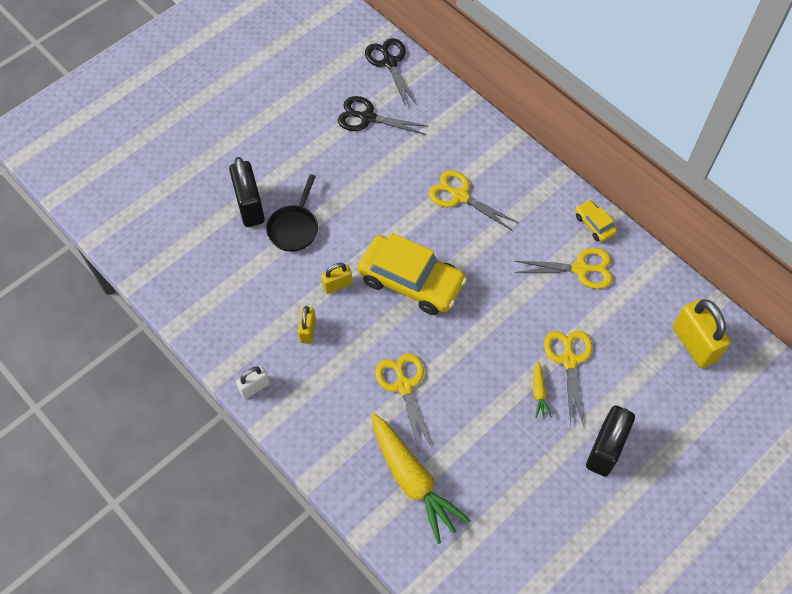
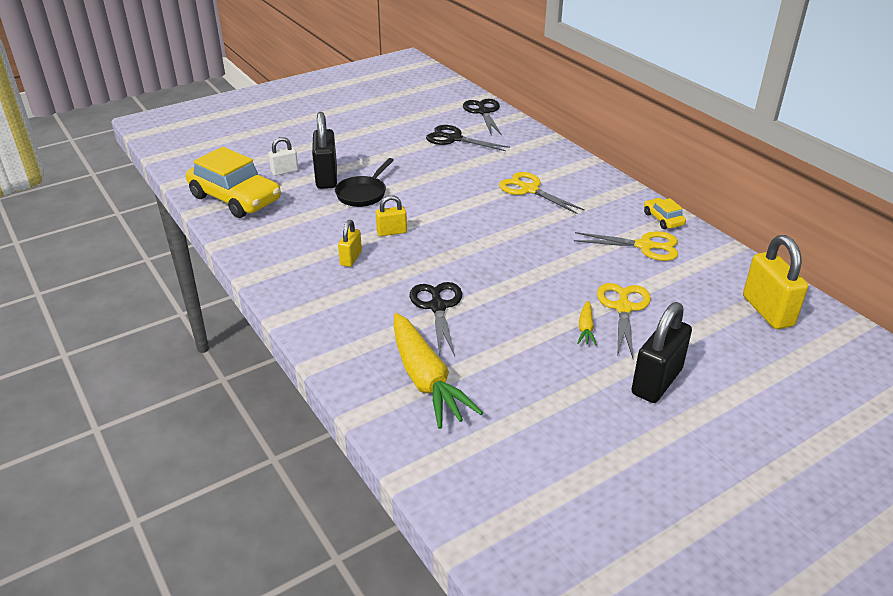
camera: 10 degrees right, 25 degrees down
(254, 387) = (281, 290): white padlock -> white padlock (284, 171)
(404, 386) = (437, 307): yellow scissors -> black scissors
(411, 281) = (466, 237): yellow car -> yellow car (235, 198)

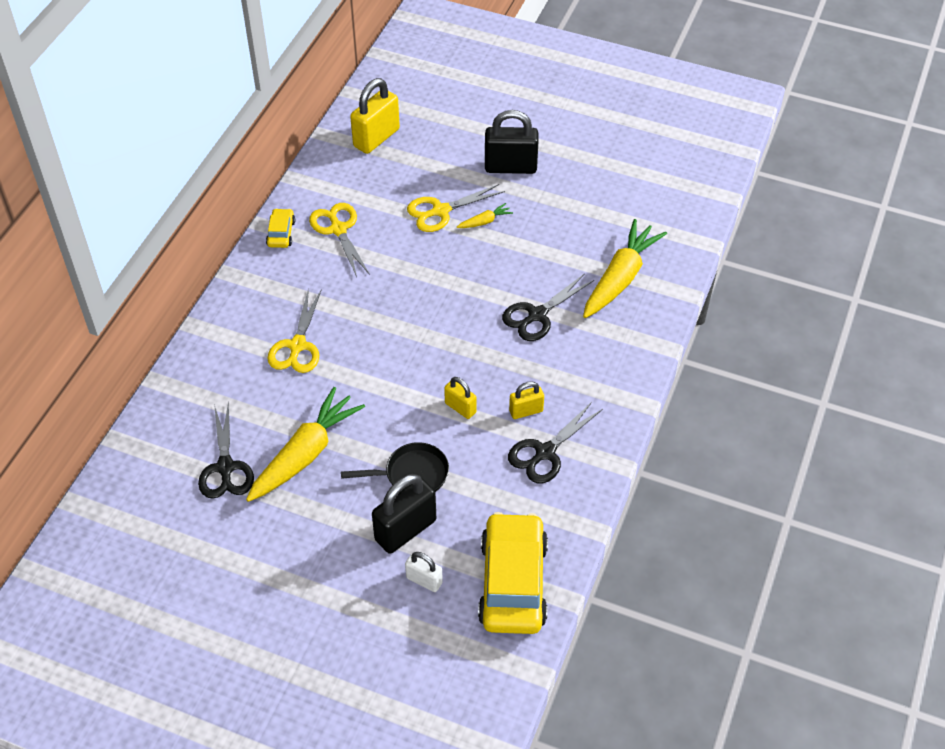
camera: 125 degrees left, 15 degrees up
(430, 165) = (305, 454): none -> yellow carrot
(483, 112) = (129, 478): black scissors -> black scissors (545, 452)
(663, 219) = (281, 233): yellow car -> yellow car turned 150 degrees clockwise

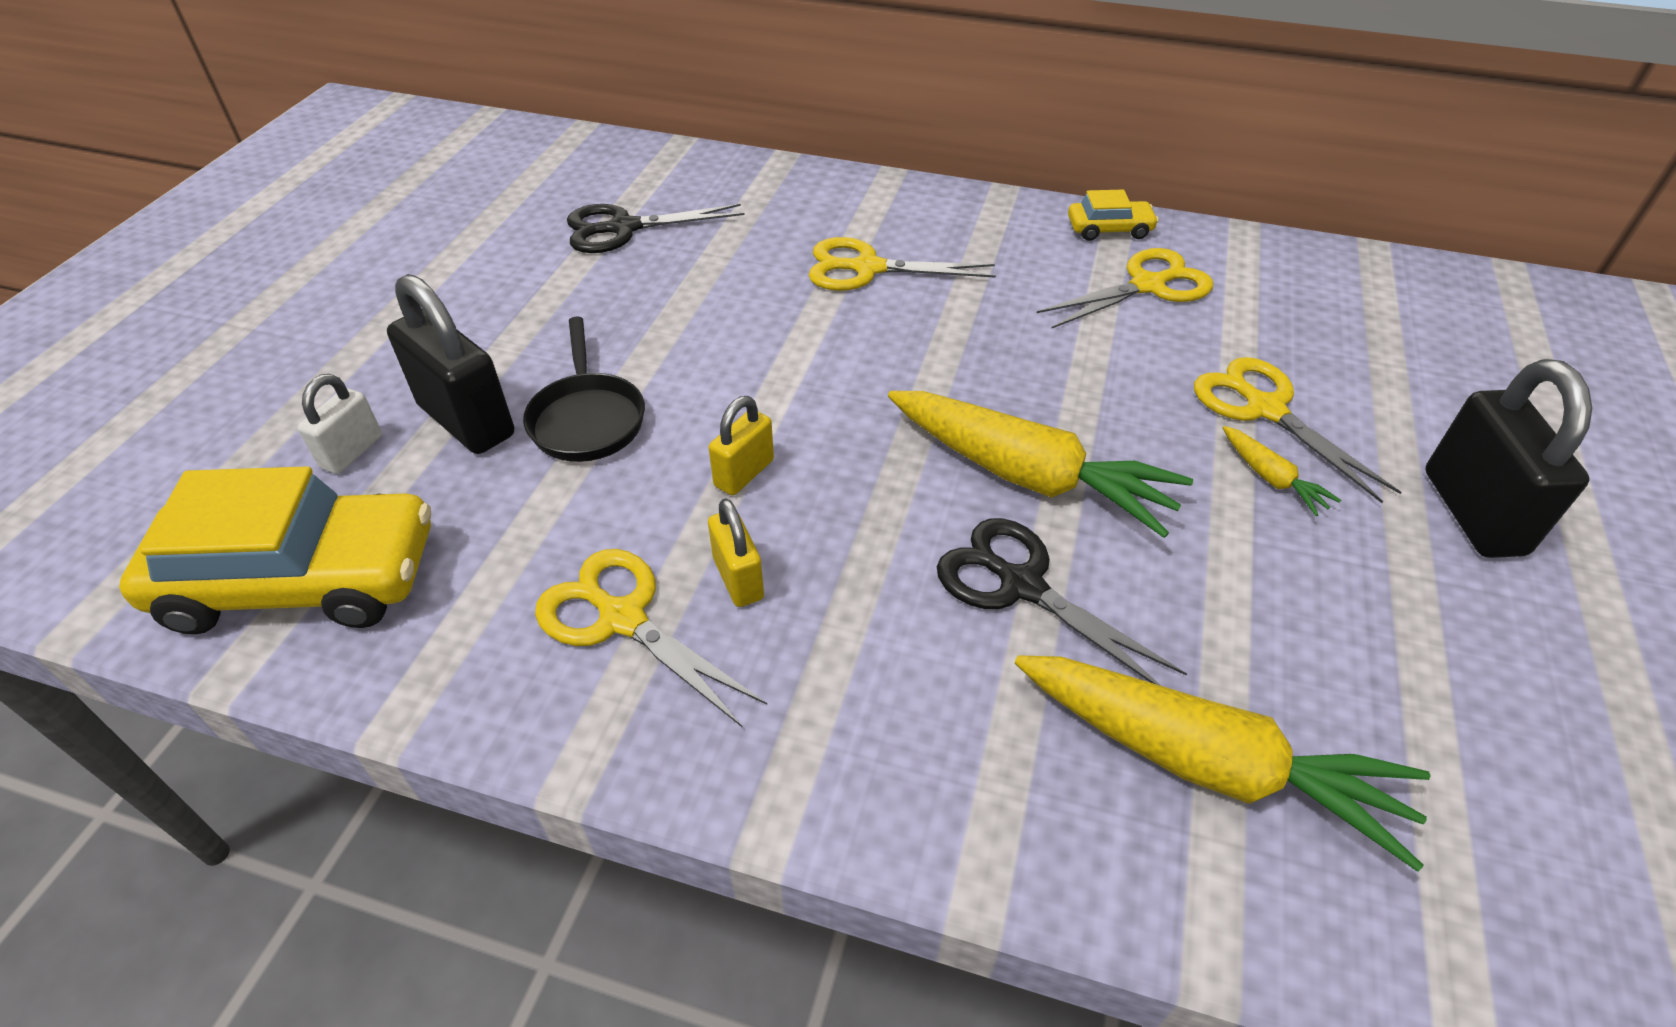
camera: 85 degrees right, 5 degrees down
(305, 454) = (644, 297): yellow carrot -> yellow carrot (1028, 476)
(376, 138) = (1412, 309): yellow padlock -> none
(545, 452) = (622, 618): black scissors -> yellow scissors

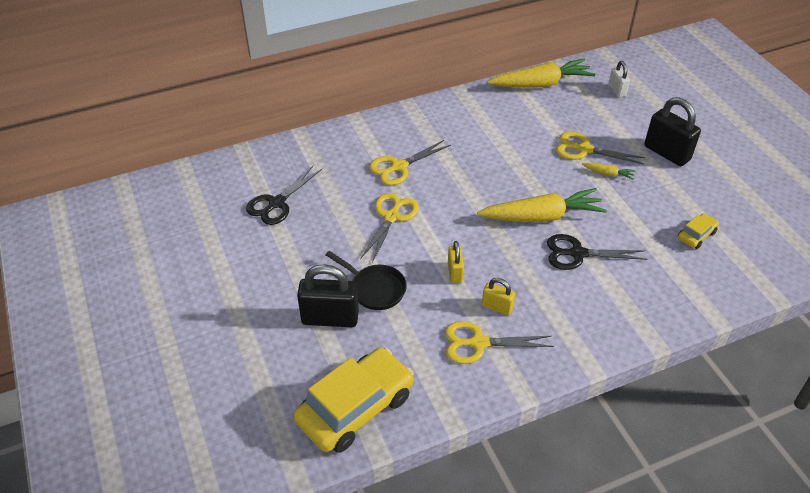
camera: 40 degrees left, 0 degrees up
(352, 452) = (303, 358): white padlock -> white padlock (617, 90)
(1109, 229) = (465, 101): yellow car -> yellow car (696, 235)
(1147, 286) = (503, 120): yellow scissors -> yellow scissors (391, 217)
(1206, 764) = (671, 272): yellow carrot -> yellow carrot (541, 84)

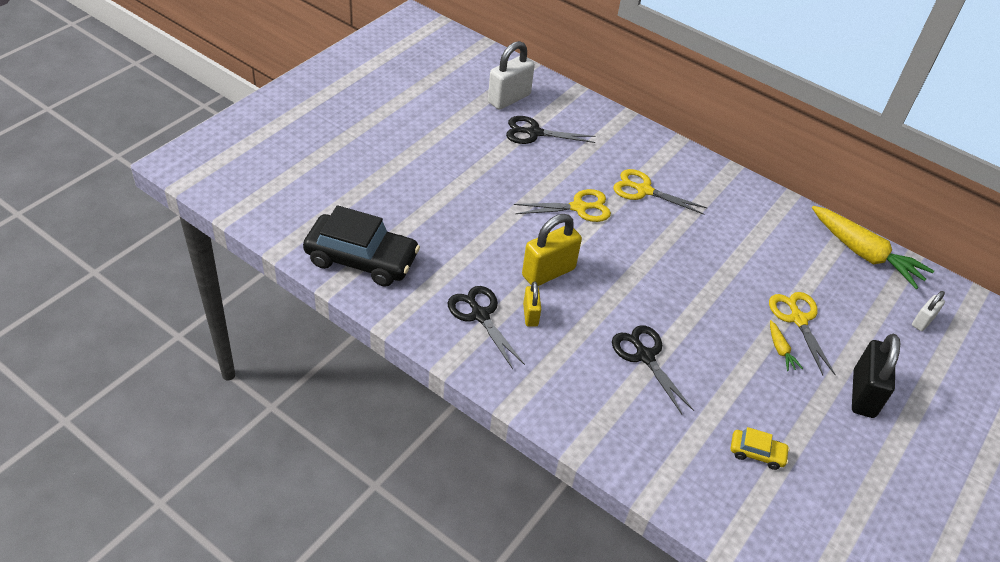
camera: 55 degrees right, 0 degrees up
(216, 200) = (509, 98): none -> white padlock
(330, 318) = (438, 211): black padlock -> none
(355, 408) = (362, 259): yellow car -> black car
(374, 289) = (489, 226): black pan -> none
(455, 272) = (548, 272): yellow padlock -> yellow padlock, size x1.82
(478, 343) = (480, 315): yellow scissors -> black scissors
(542, 216) = (671, 313): yellow carrot -> none

